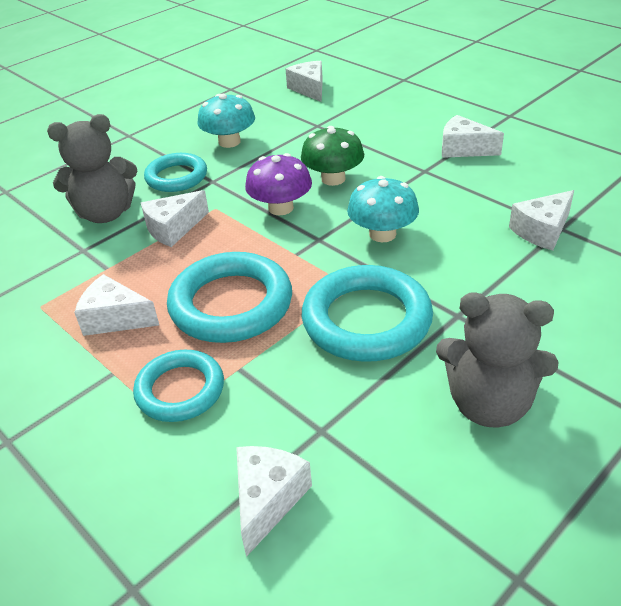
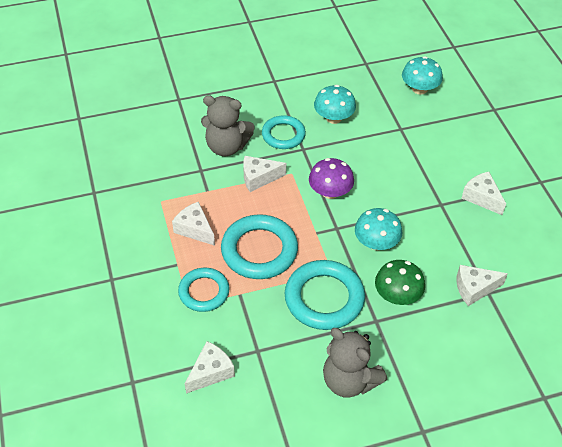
camera: 25 degrees right, 10 degrees up
(309, 89) = (419, 89): white cheese -> turquoise mushroom
(333, 179) = (378, 183): green mushroom -> green mushroom (397, 295)

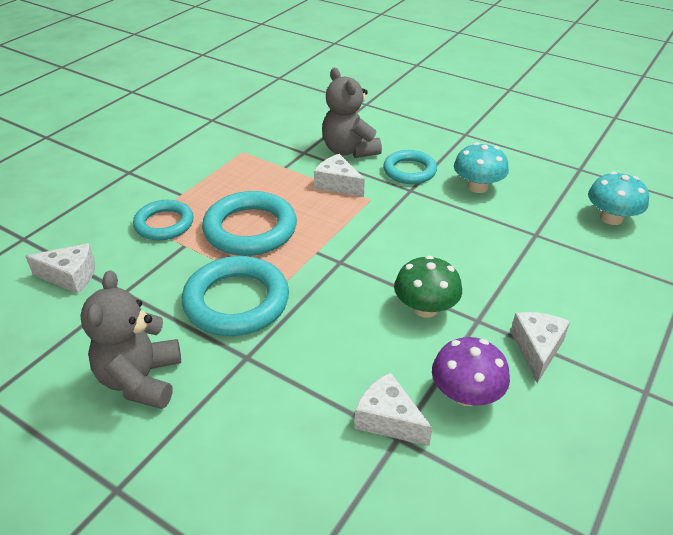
camera: 50 degrees right, 10 degrees down
(195, 229) = (232, 183): white cheese -> none
(330, 192) = (380, 233): purple mushroom -> purple mushroom (466, 394)
(376, 243) = (355, 299): turquoise mushroom -> none
(397, 295) = (301, 355): green mushroom -> green mushroom (425, 308)

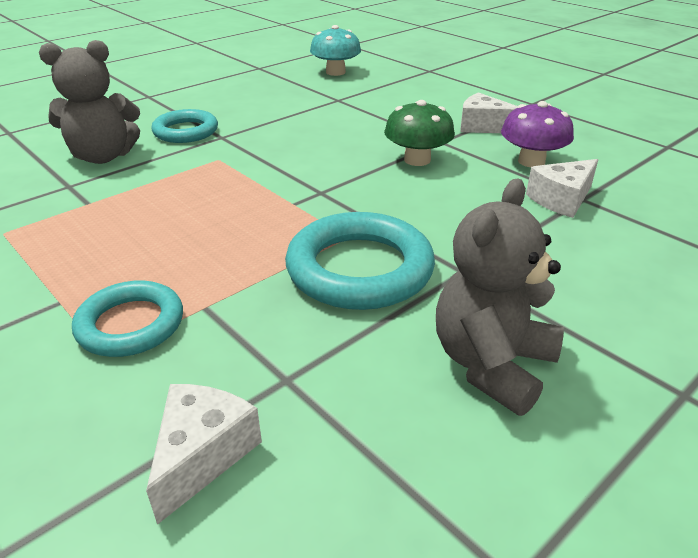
camera: 75 degrees left, 5 degrees down
(141, 380) = (491, 364): grey teddy bear -> grey teddy bear turned 105 degrees clockwise
(250, 229) = (212, 244): turquoise ring -> none
(337, 184) = (169, 173): white cheese -> none
(477, 187) = (247, 107): turquoise mushroom -> none

